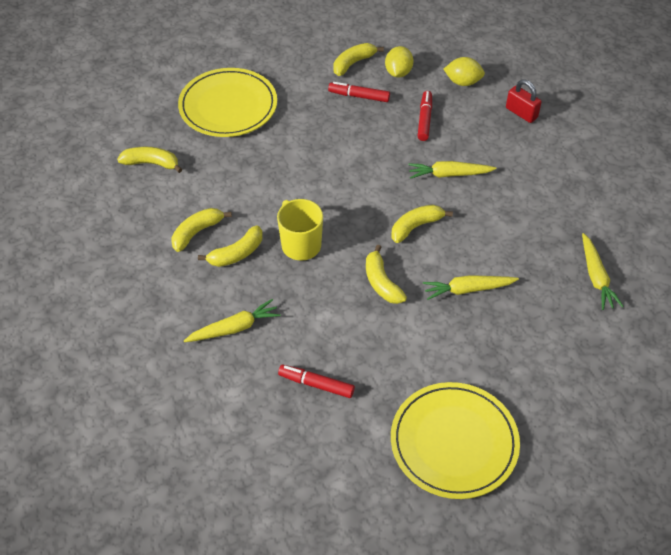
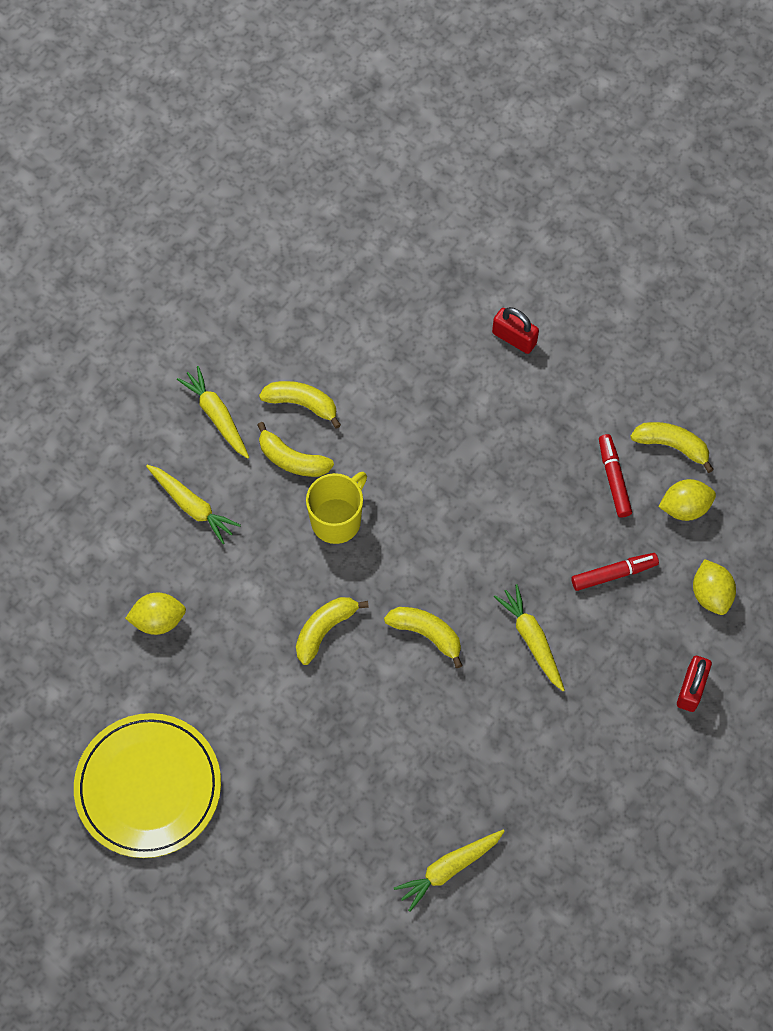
camera: 65 degrees right, 15 degrees up
(151, 163) = (378, 304): yellow banana -> none
(228, 106) = (514, 338): yellow plate -> red padlock
(316, 384) = (158, 620): red marker -> yellow lemon
(468, 289) = (359, 727): yellow carrot -> yellow carrot (217, 416)

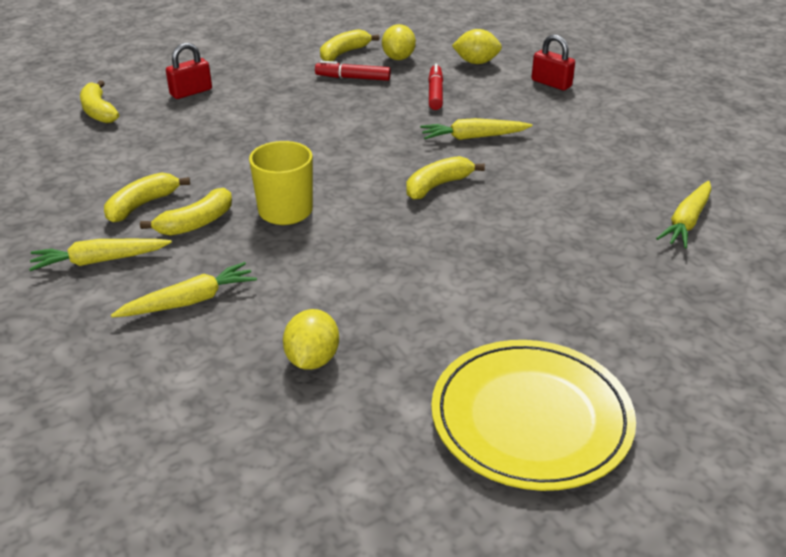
camera: 70 degrees left, 30 degrees down
(324, 630) = (398, 242): yellow banana -> yellow banana (99, 111)
(449, 868) = (686, 222): yellow carrot -> yellow carrot turned 45 degrees clockwise

